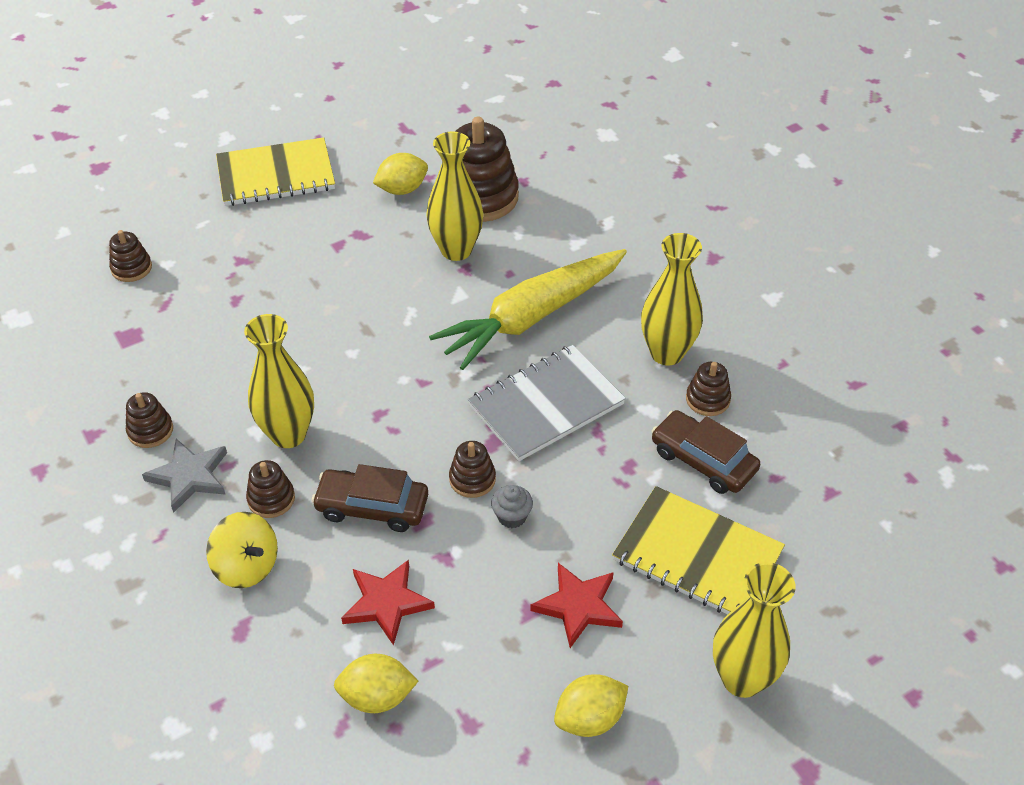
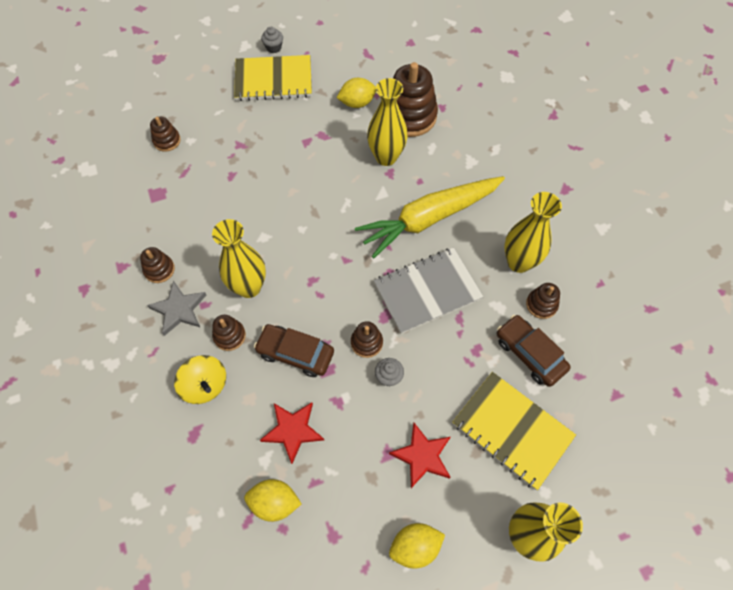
camera: 10 degrees right, 15 degrees up
(268, 135) = (273, 48): none -> grey cupcake

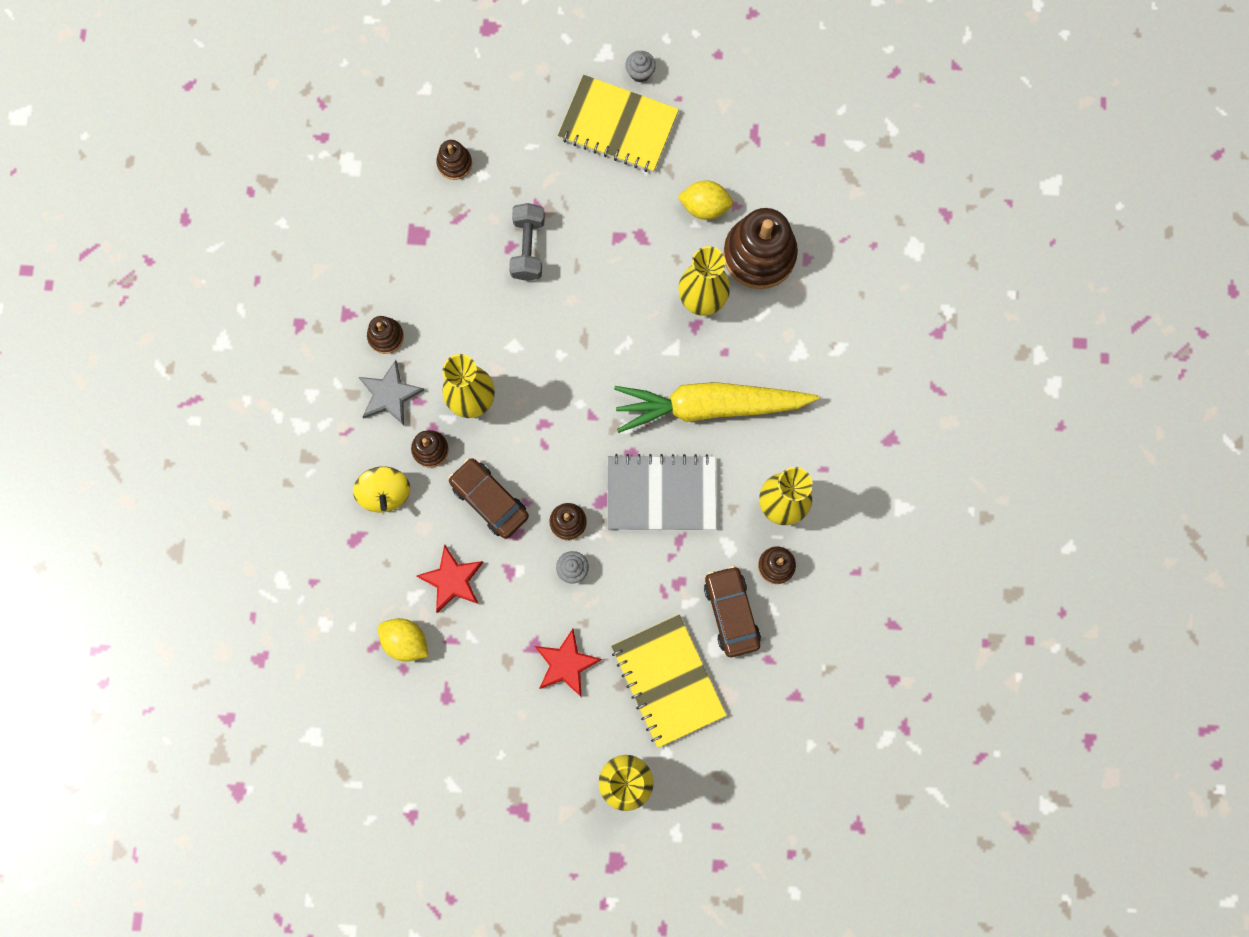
camera: 25 degrees right, 15 degrees up
(245, 171) = (528, 248): none -> grey dumbbell
(415, 546) = (517, 742): yellow lemon -> none

